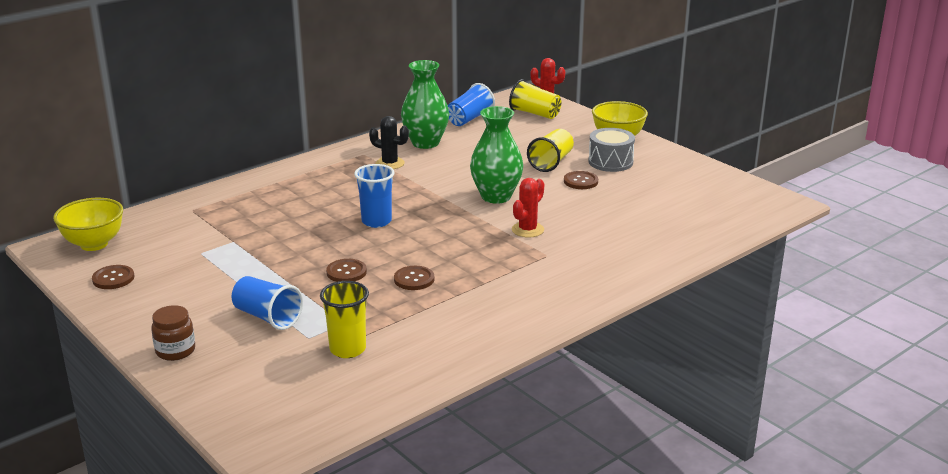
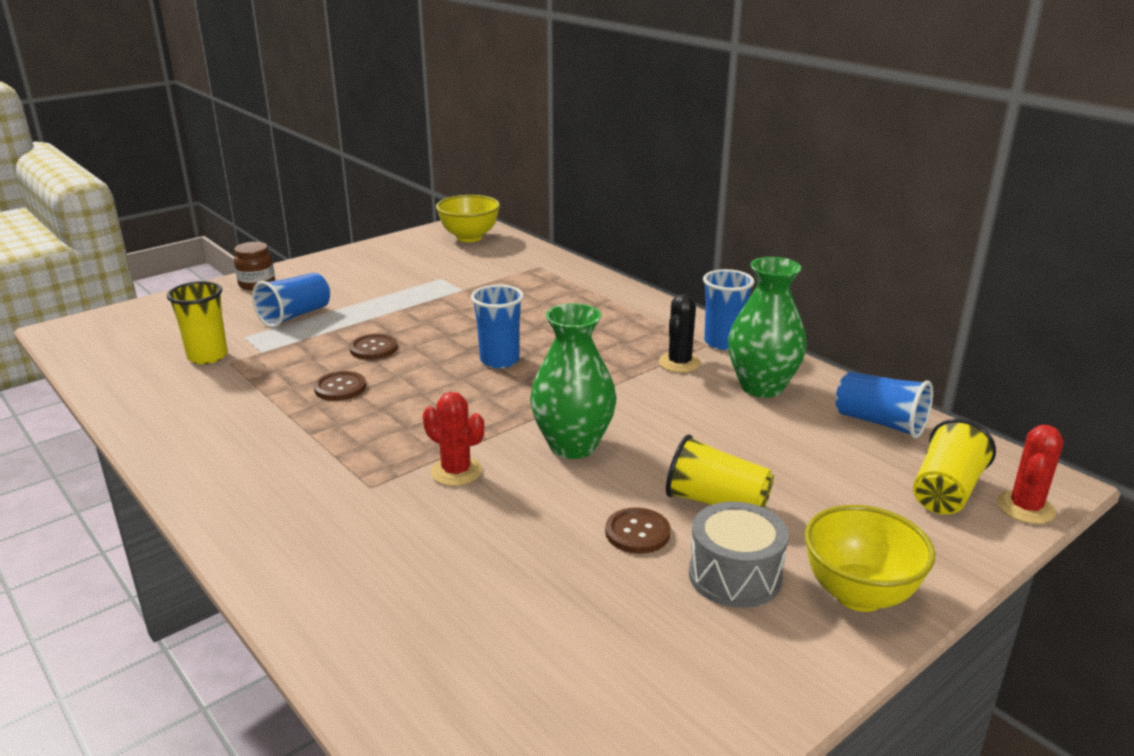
camera: 90 degrees right, 0 degrees up
(113, 278) = (400, 251): brown button -> none
(361, 149) = (723, 342): none -> blue cup

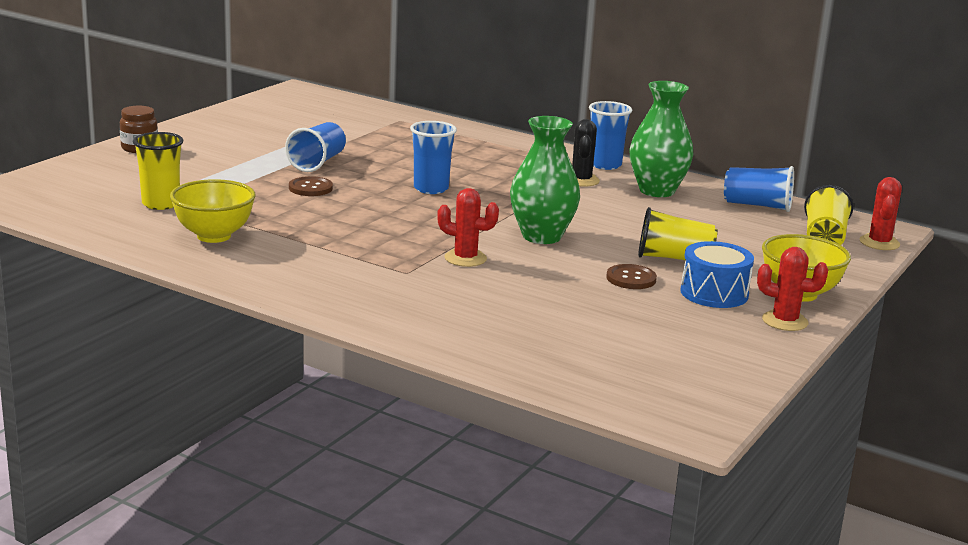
camera: 20 degrees left, 5 degrees down
(295, 316) = (208, 170): blue cup -> blue cup (317, 162)
(340, 388) = (311, 216): brown button -> none
(469, 237) = (310, 100): yellow bowl -> yellow bowl (214, 236)
(735, 576) = (714, 293): grey drum -> blue drum
(808, 649) = (785, 321): none -> red cactus

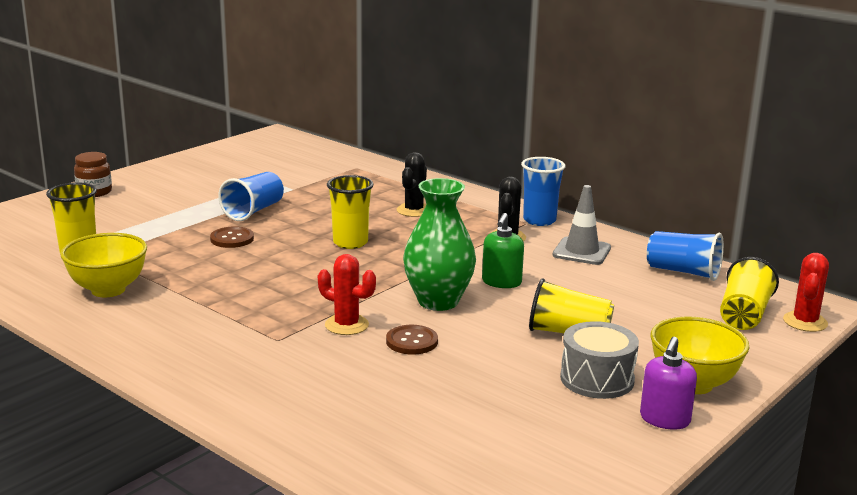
camera: 10 degrees right, 0 degrees up
(431, 189) = (350, 243): blue cup -> yellow cup
(478, 158) = (414, 210): none -> black cactus
(593, 219) = (501, 282): none -> green soap dispenser
(631, 278) = (512, 356): brown button -> brown button (412, 341)
(657, 191) = (581, 251): green vase -> grey traffic cone
(714, 293) = (597, 379): blue drum -> grey drum
(785, 321) = (664, 419): red cactus -> purple soap dispenser

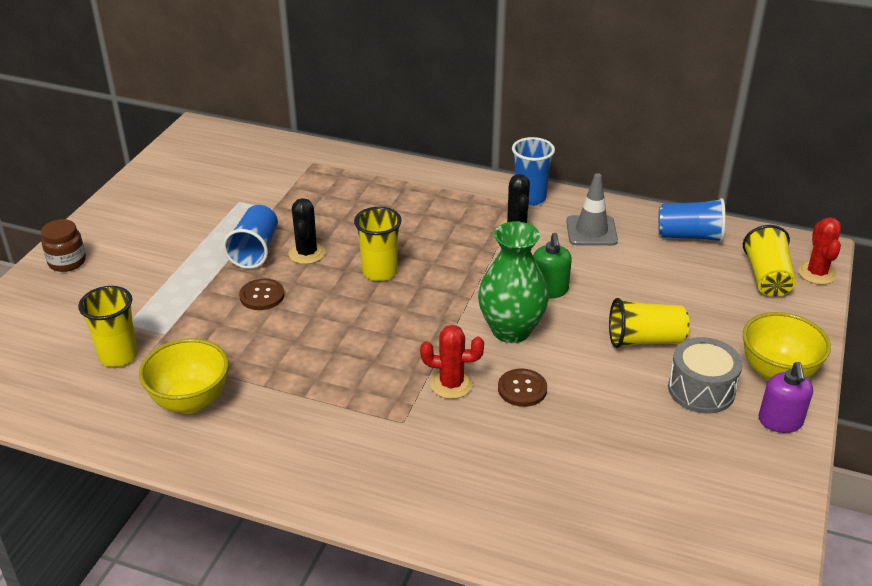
camera: 20 degrees left, 15 degrees up
(414, 210) = (408, 212): black cactus -> black cactus (307, 253)

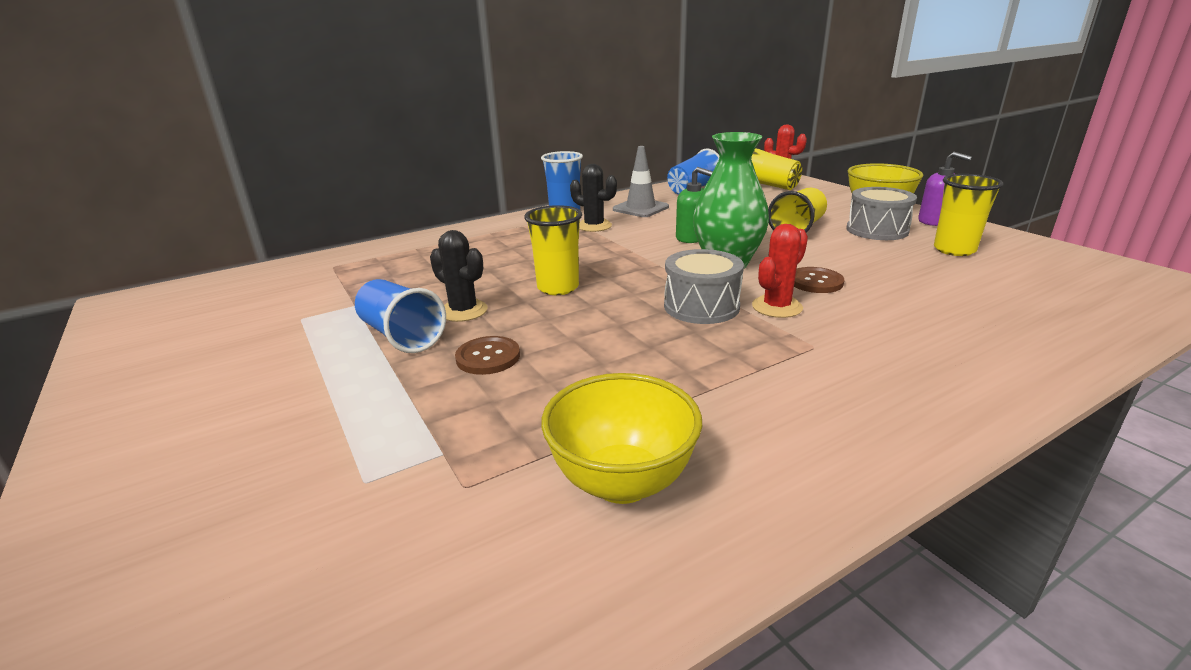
camera: 50 degrees left, 10 degrees down
(67, 262) = (111, 493): brown jar -> none
(118, 356) = (423, 519): yellow cup -> yellow cup (954, 250)
(416, 349) = (701, 306): none -> grey drum

